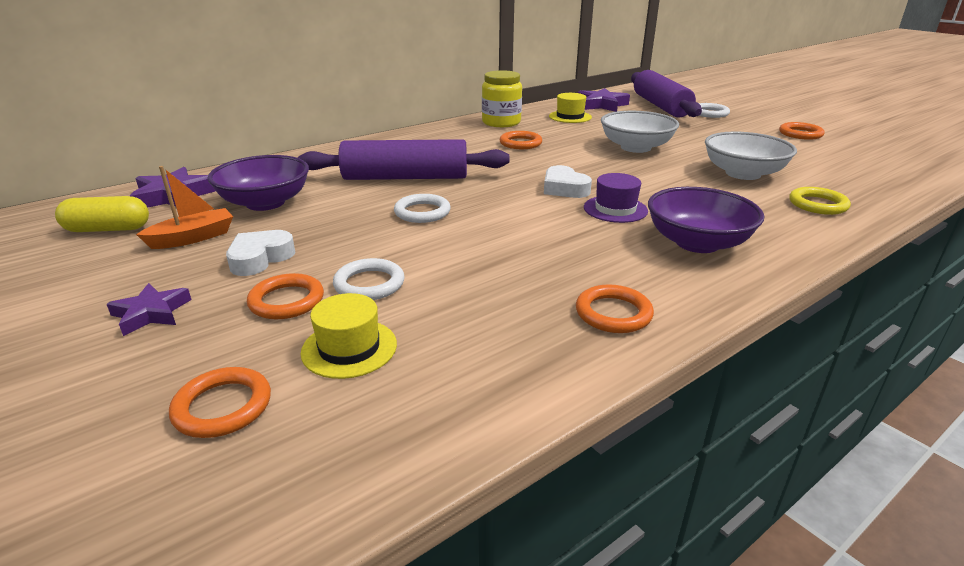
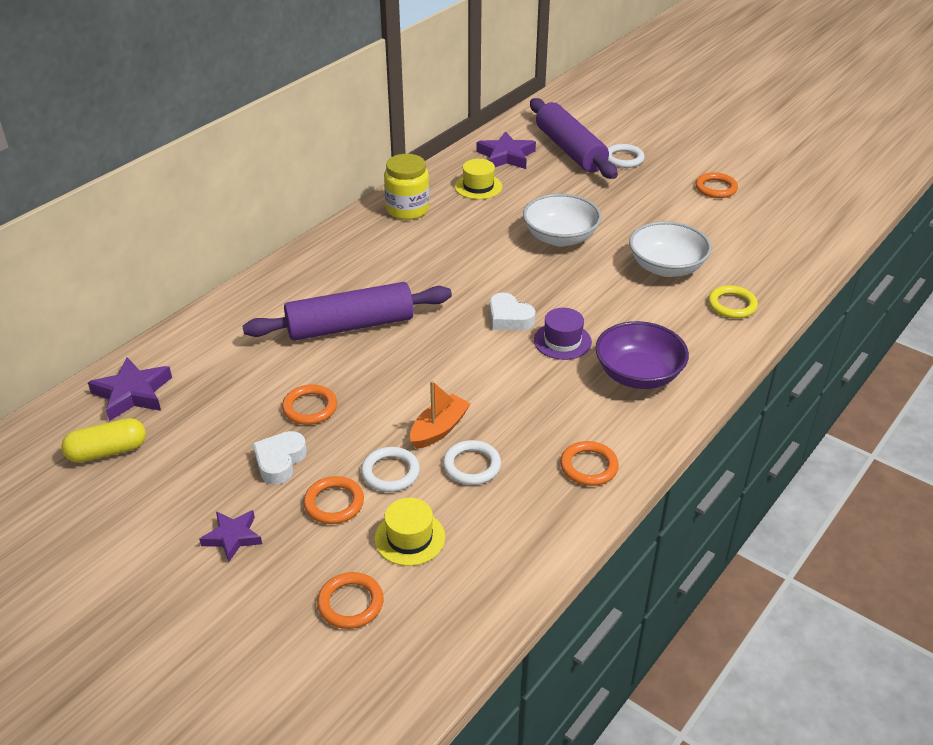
camera: 15 degrees left, 10 degrees up
(193, 238) = (199, 448): orange boat -> orange boat (439, 429)
(265, 203) = (234, 388): purple bowl -> none
(422, 212) = (391, 375): white ring -> white ring (471, 465)
(520, 143) = (442, 247): orange ring -> orange ring (310, 408)

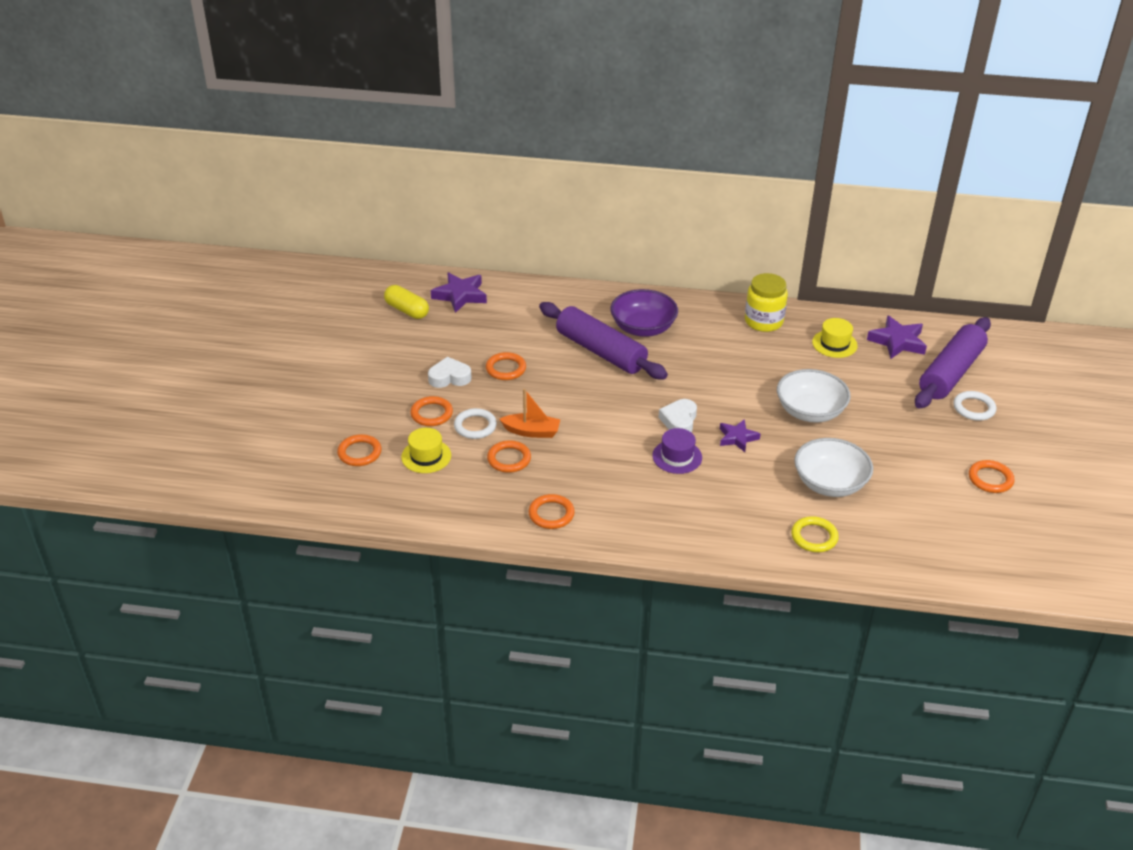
camera: 60 degrees right, 0 degrees up
(232, 537) = (377, 387): purple star -> purple star (737, 438)
(471, 465) = (509, 459): white ring -> orange ring
(638, 374) = (673, 509): purple bowl -> purple bowl (643, 328)

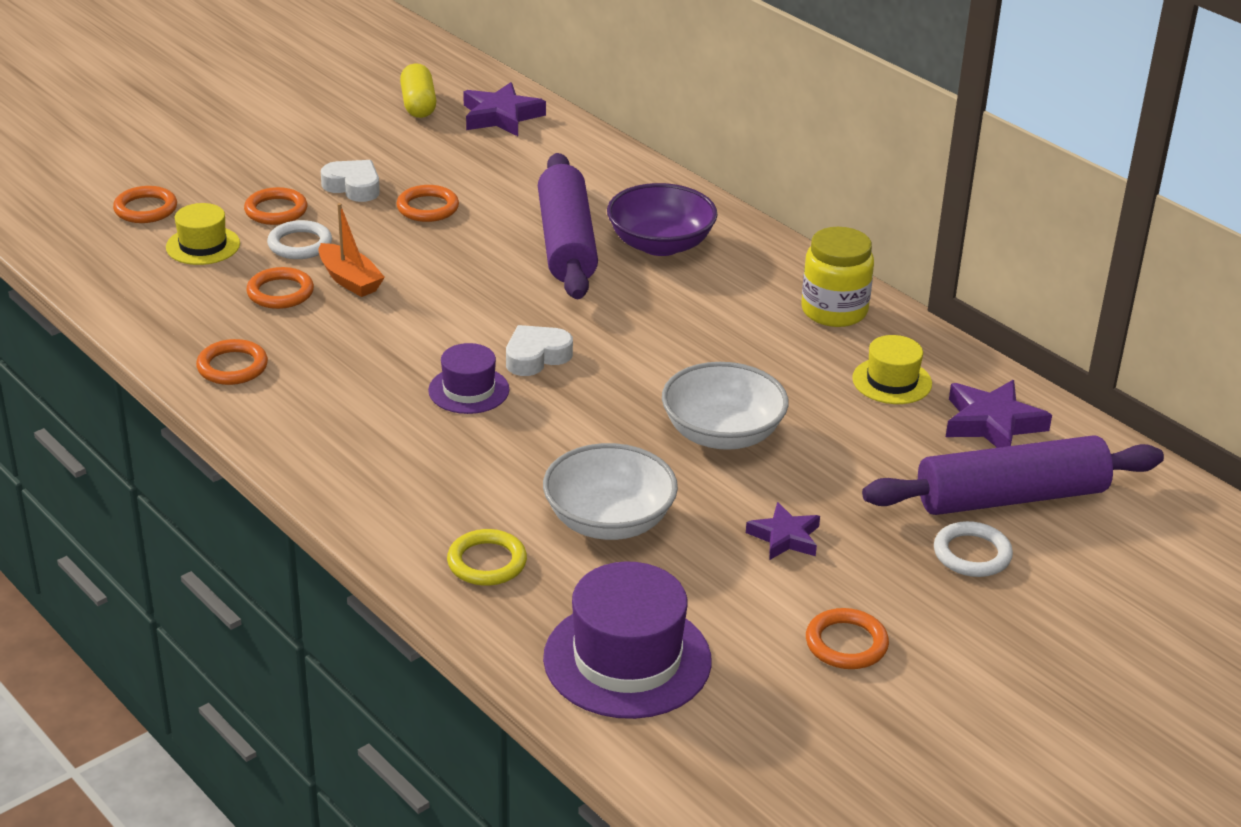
camera: 40 degrees right, 5 degrees down
(737, 438) = (576, 411): purple star -> purple star (785, 537)
(930, 543) = (627, 659): none -> purple hat

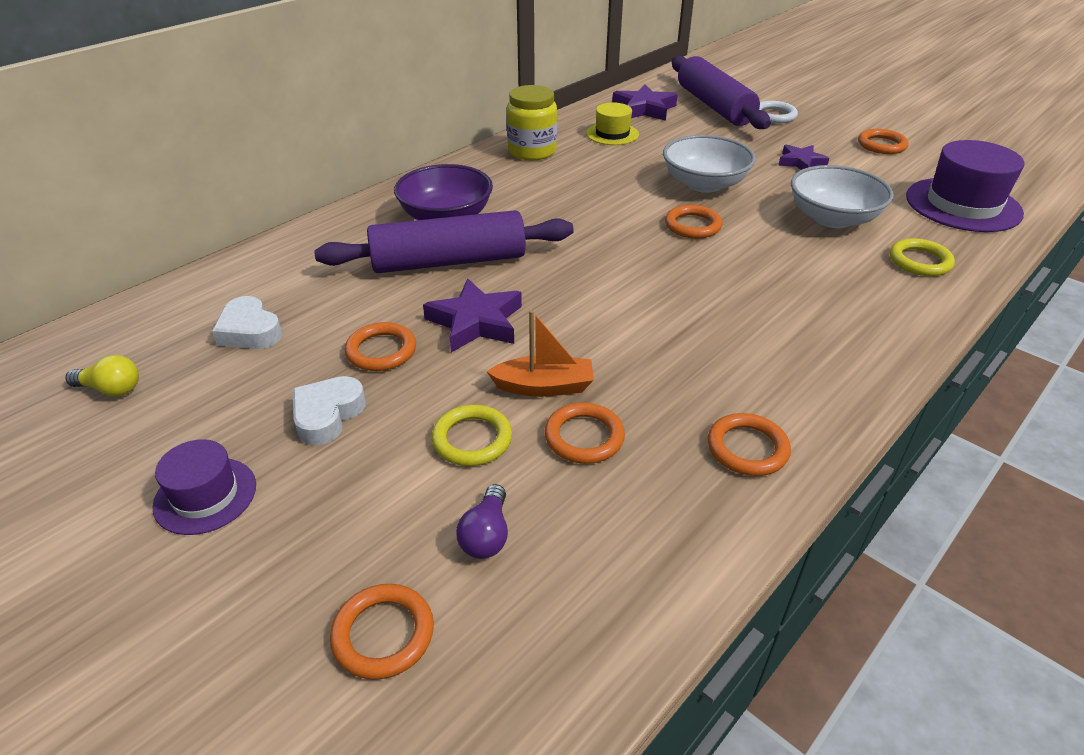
camera: 95 degrees left, 5 degrees up
(203, 245) = (486, 535): yellow hat -> purple light bulb
(276, 210) = (388, 477): orange ring -> orange ring (692, 225)
(300, 244) = (472, 439): white ring -> yellow ring
(349, 280) = (544, 387): orange boat -> orange boat turned 45 degrees clockwise
(418, 104) = (111, 389): yellow capsule -> yellow light bulb
(468, 390) = (708, 290): purple hat -> purple hat (205, 495)
(501, 116) = (168, 322): purple star -> purple star (476, 322)
(536, 357) = (642, 262): white heart -> white heart (250, 331)

